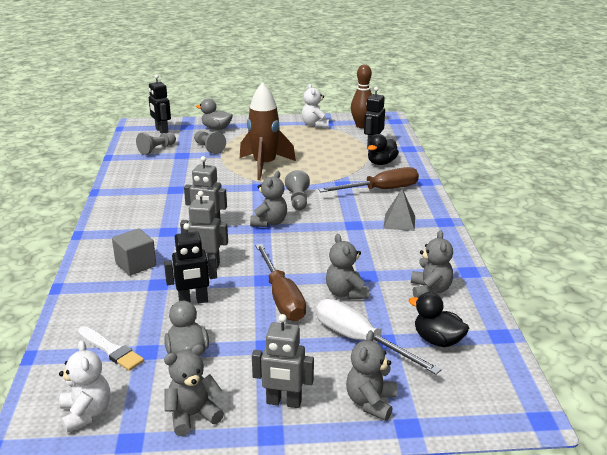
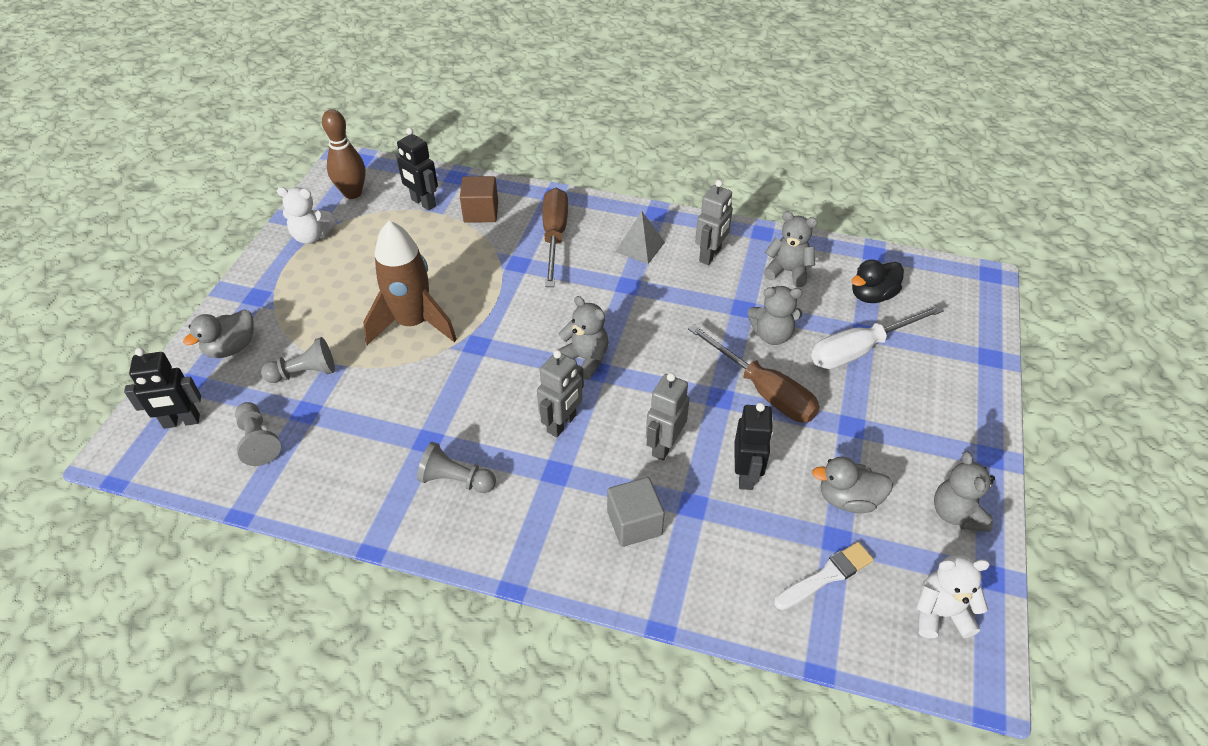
camera: 70 degrees left, 20 degrees up
(281, 297) = (763, 391): brown screwdriver -> brown screwdriver turned 45 degrees clockwise
(283, 402) = (946, 434): grey robot -> grey robot (710, 255)
(298, 200) = (539, 316): grey pawn -> grey pawn (456, 480)
(371, 402) = (955, 371): grey teddy bear -> none
(381, 163) = (481, 212): black duck -> brown cube

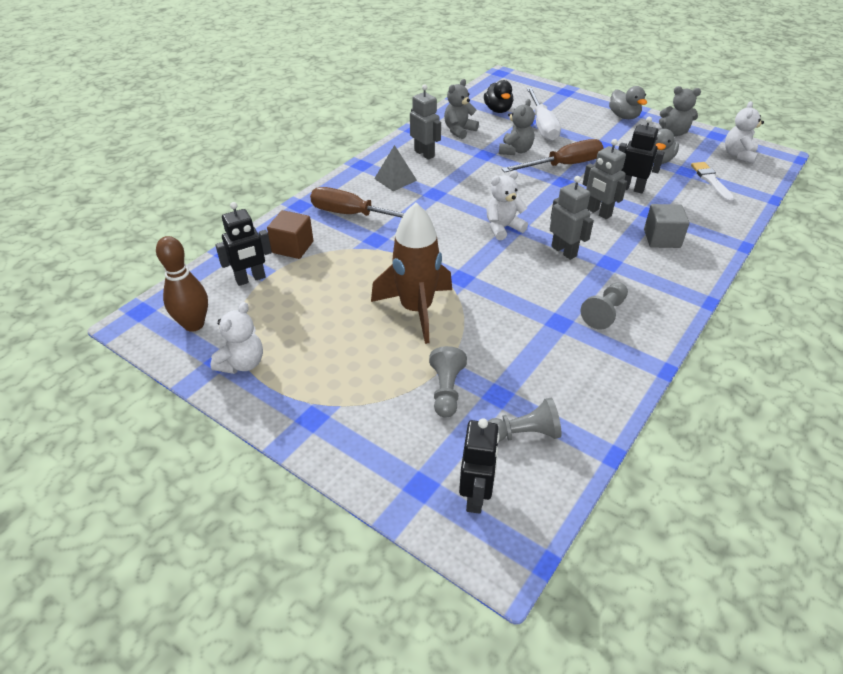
camera: 70 degrees left, 5 degrees down
(231, 348) = (382, 445): grey duck -> grey duck (624, 116)
(585, 359) = (503, 228): grey teddy bear -> white teddy bear

